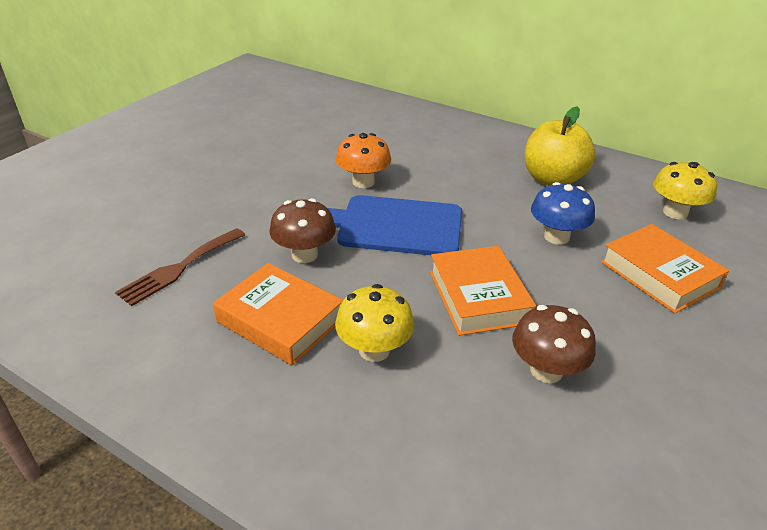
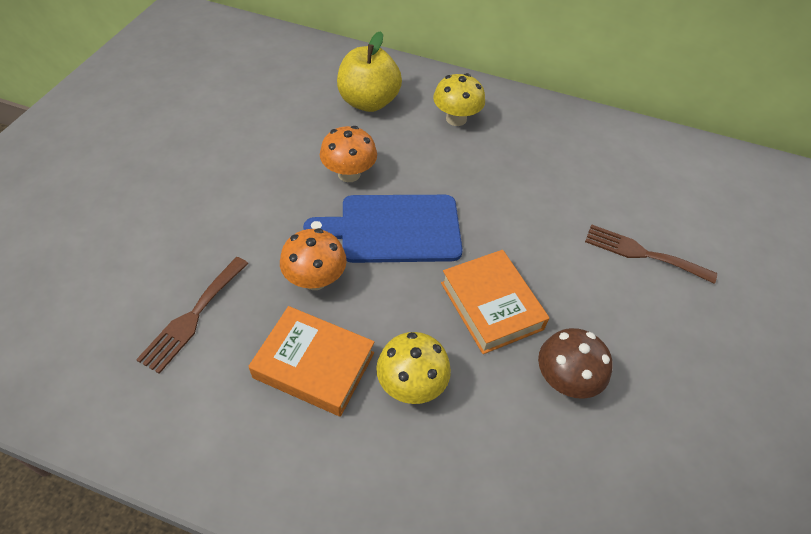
camera: 15 degrees left, 15 degrees up
(304, 254) = (315, 279): brown mushroom -> orange mushroom
(552, 179) = (531, 147): yellow apple -> yellow apple (368, 102)
(556, 237) = (547, 221): blue mushroom -> none
(659, 274) = (642, 253): orange book -> brown fork
(675, 212) = (646, 175): yellow mushroom -> yellow mushroom (456, 119)

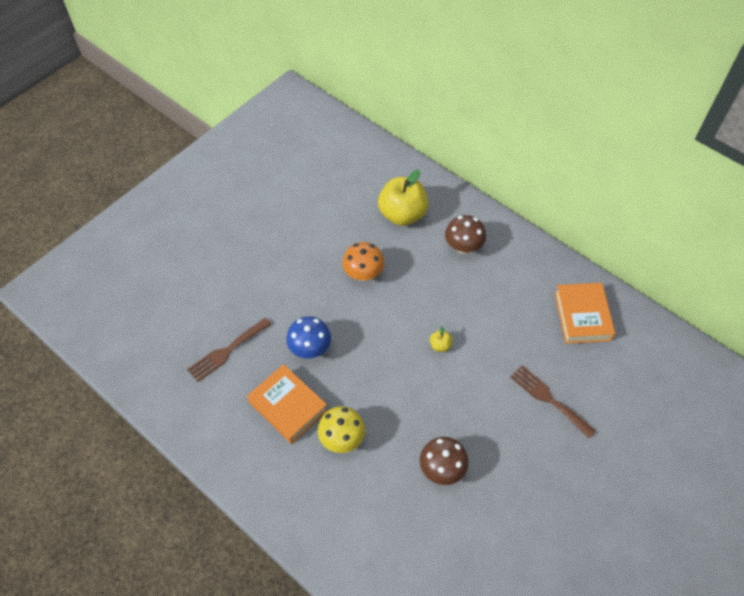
camera: 25 degrees right, 5 degrees up
(315, 279) = (310, 348): orange mushroom -> blue mushroom
(394, 229) = (377, 326): blue cutting board -> none
(456, 119) = (463, 246): yellow mushroom -> brown mushroom
(484, 229) = (440, 345): none -> yellow apple
(491, 305) = (418, 403): orange book -> orange book (582, 316)

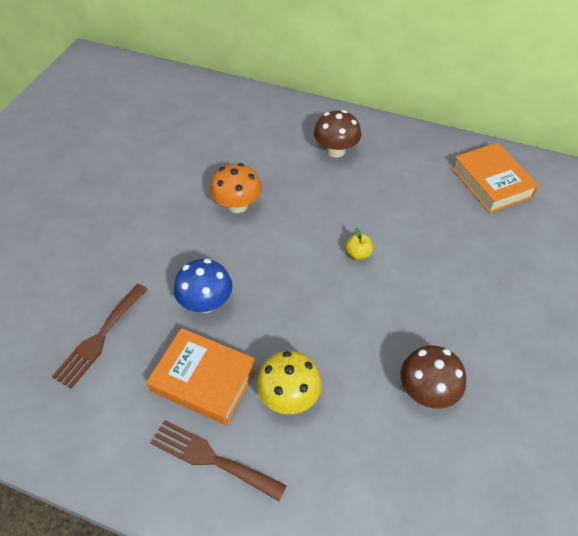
camera: 20 degrees left, 5 degrees down
(402, 214) = (256, 137): yellow apple -> none
(548, 399) = (503, 273): brown fork -> brown fork (211, 458)

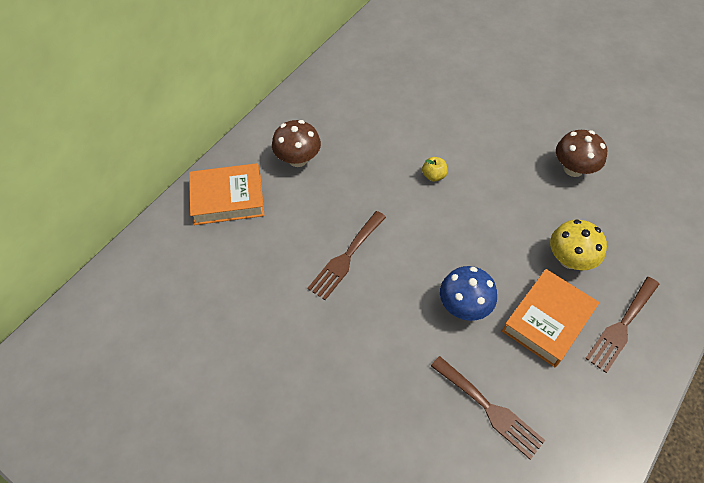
camera: 75 degrees left, 5 degrees up
(237, 205) = (346, 257): orange mushroom -> brown fork
(491, 182) = (377, 64): orange book -> orange book (228, 198)

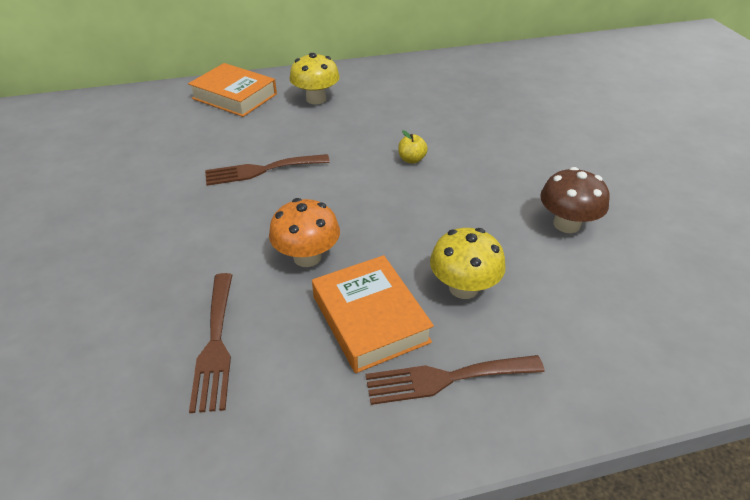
camera: 40 degrees right, 15 degrees down
(298, 159) = (316, 99): brown mushroom -> yellow mushroom
(464, 306) = (307, 257): blue mushroom -> orange mushroom
(547, 321) = (370, 319): orange book -> orange book turned 75 degrees clockwise

